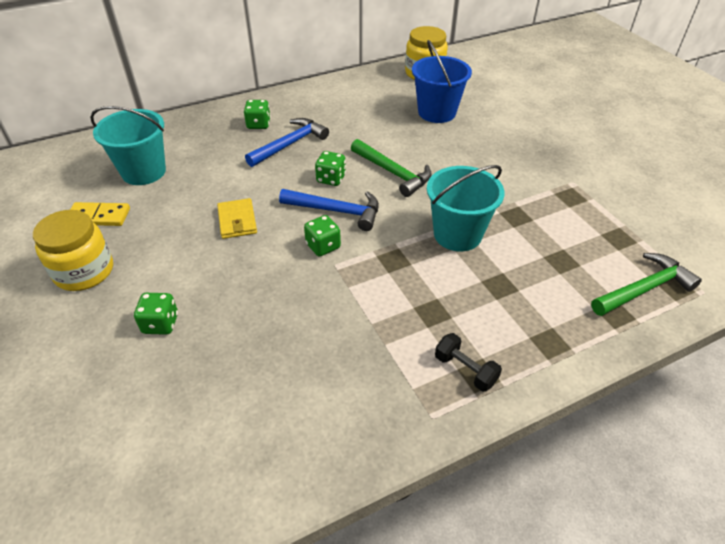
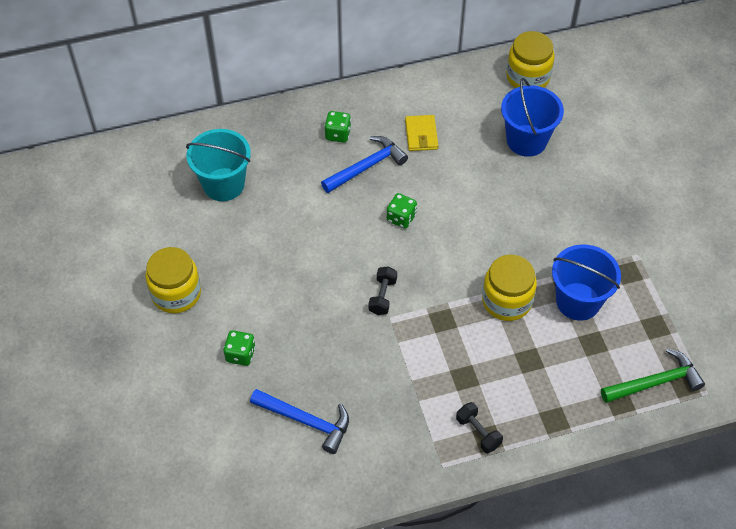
camera: 10 degrees right, 10 degrees up
(98, 216) = (185, 234): yellow domino -> none
(237, 221) = (308, 257): yellow wallet -> yellow wallet (421, 135)
(323, 246) = (382, 296): green dice -> black dumbbell
(336, 211) = (400, 258): blue hammer -> blue hammer (306, 421)
(393, 173) = (462, 218): green hammer -> none
(457, 234) = (506, 301): turquoise bucket -> yellow jar
(531, 226) = (578, 301): none -> blue bucket

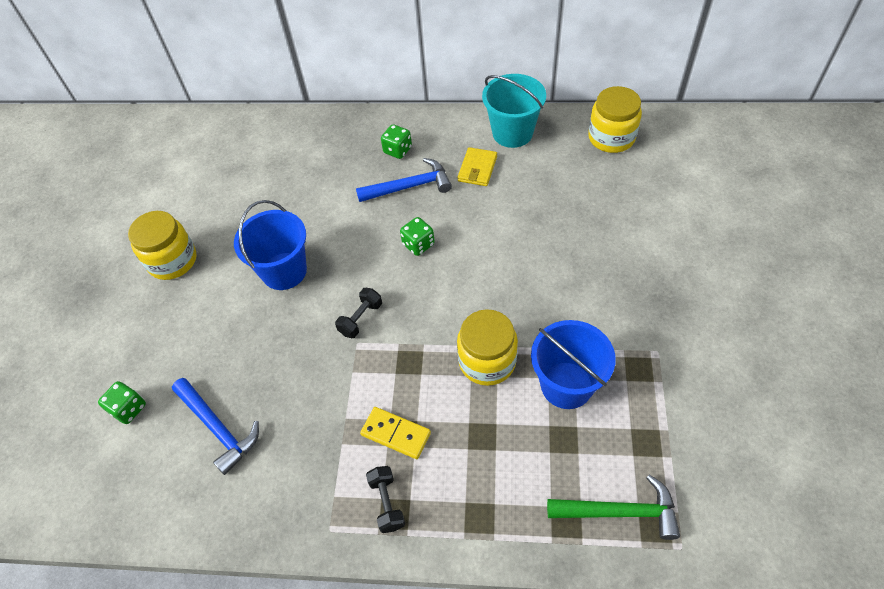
camera: 25 degrees right, 0 degrees up
(223, 184) = (270, 171): turquoise bucket -> turquoise bucket (512, 133)
(240, 354) = (195, 337): green dice -> green dice (129, 409)
(459, 379) = (396, 434): none -> yellow domino
(526, 140) = (583, 199): blue bucket -> blue bucket (284, 271)

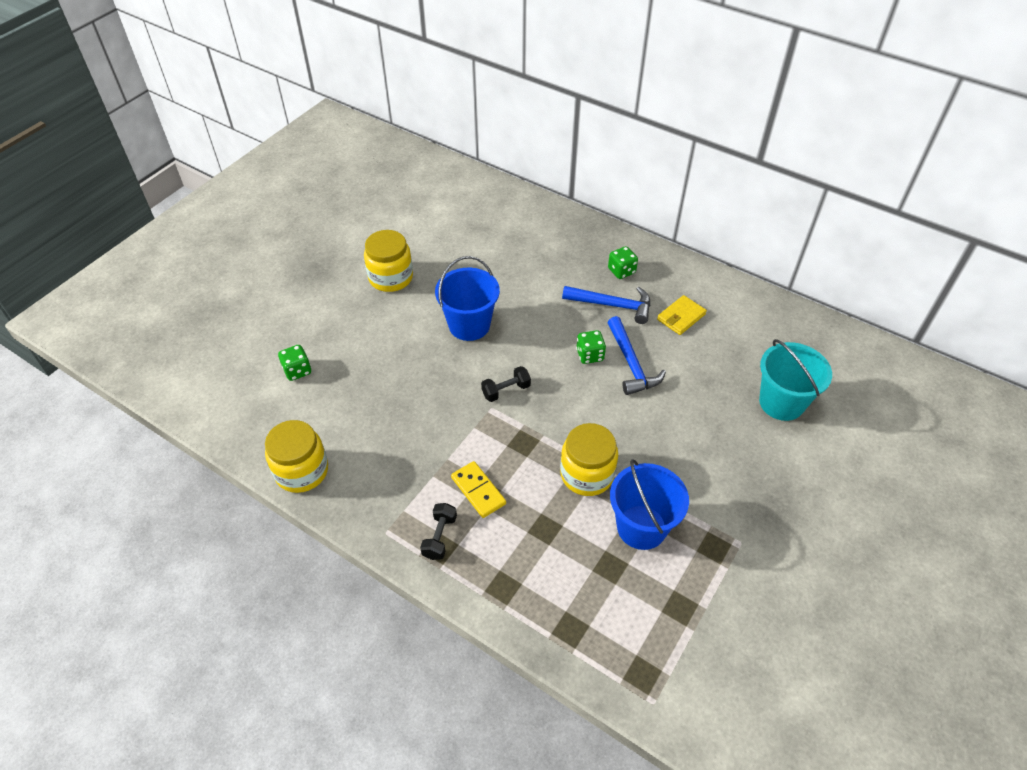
camera: 25 degrees right, 5 degrees down
(218, 428) = (350, 417): blue hammer -> blue hammer (631, 363)
(512, 133) = (733, 301): turquoise bucket -> turquoise bucket (781, 402)
(611, 138) = (823, 345): yellow jar -> yellow jar (301, 471)
(619, 512) = (619, 647): green hammer -> none

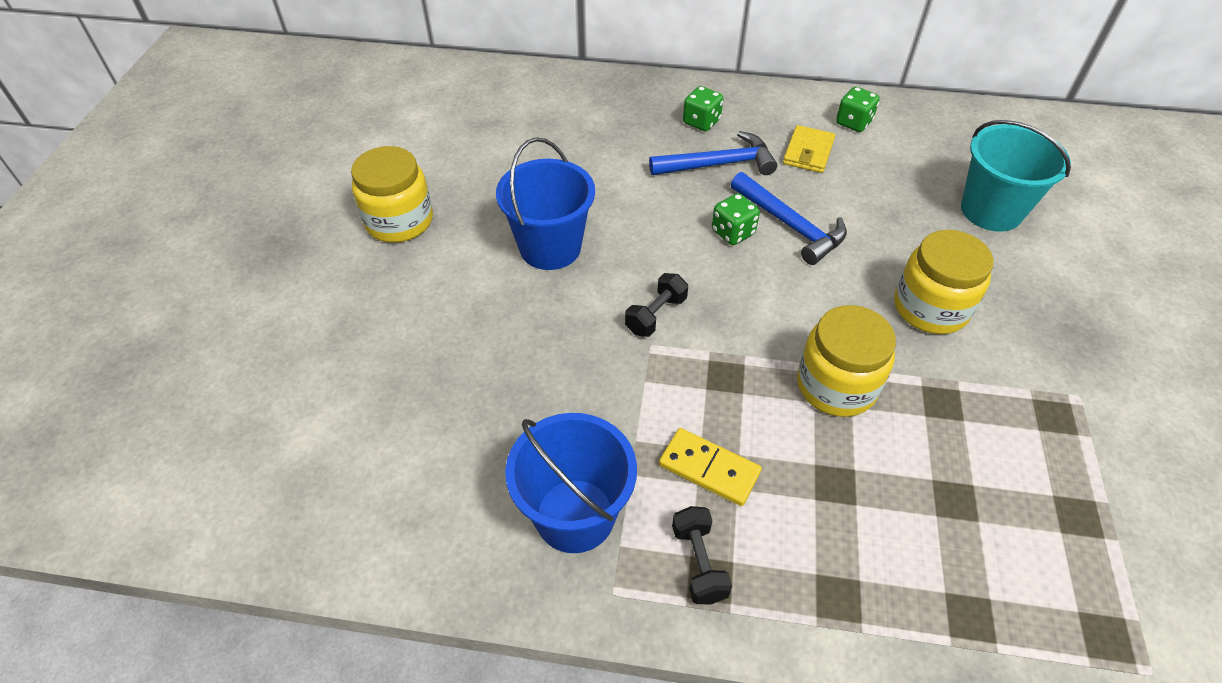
camera: 25 degrees left, 0 degrees up
(297, 371) = (327, 398): green dice -> green dice (853, 123)
(301, 471) = (421, 552): yellow jar -> yellow jar (930, 308)
(641, 527) = (952, 427): blue bucket -> blue bucket (575, 515)

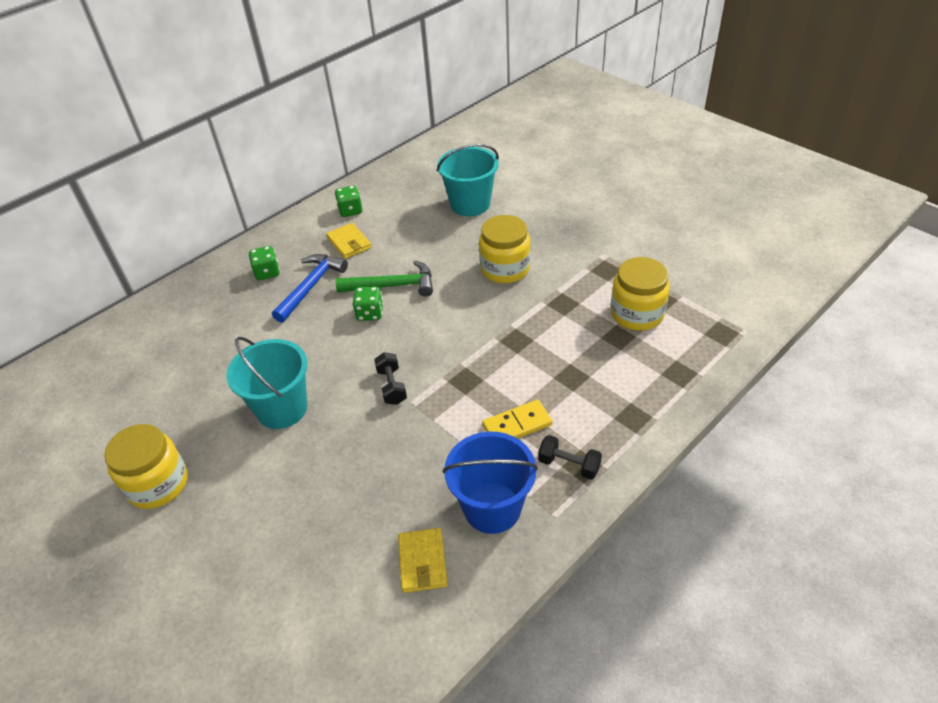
camera: 50 degrees left, 5 degrees down
(459, 490) = (422, 562): none -> yellow wallet
(550, 247) = (282, 408): blue bucket -> turquoise bucket
(790, 225) = (392, 286): blue hammer -> green hammer
(836, 385) = (515, 337): yellow jar -> yellow jar (637, 314)

